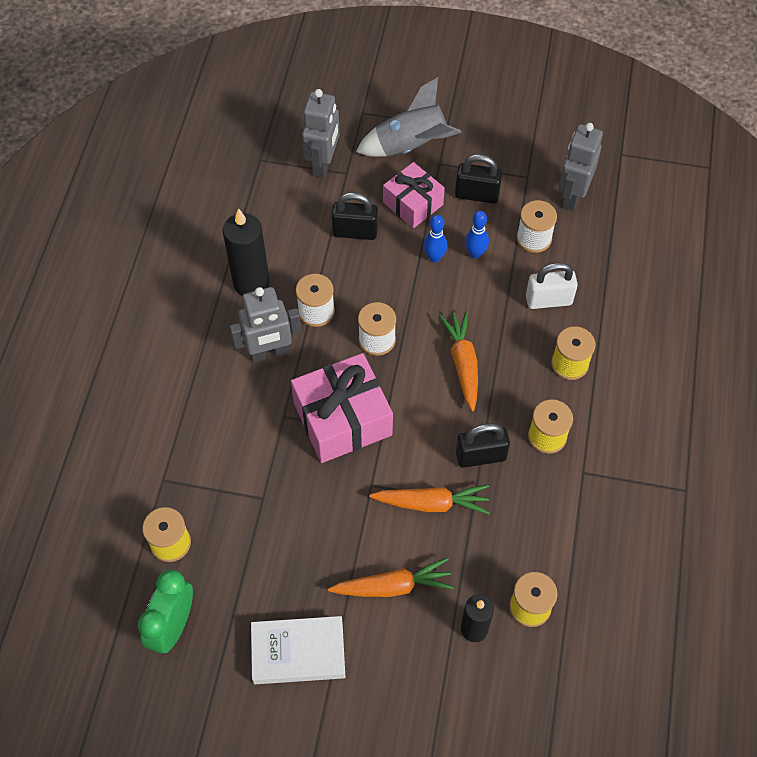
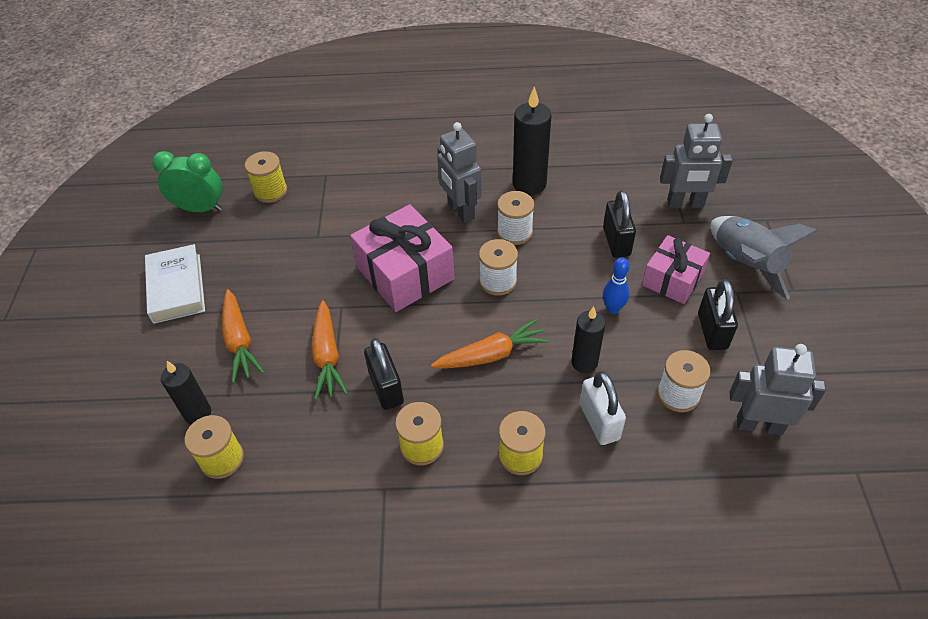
camera: 80 degrees right, 10 degrees down
(475, 253) = (633, 342): blue bowling pin -> none
(487, 294) = (584, 362): none -> black candle

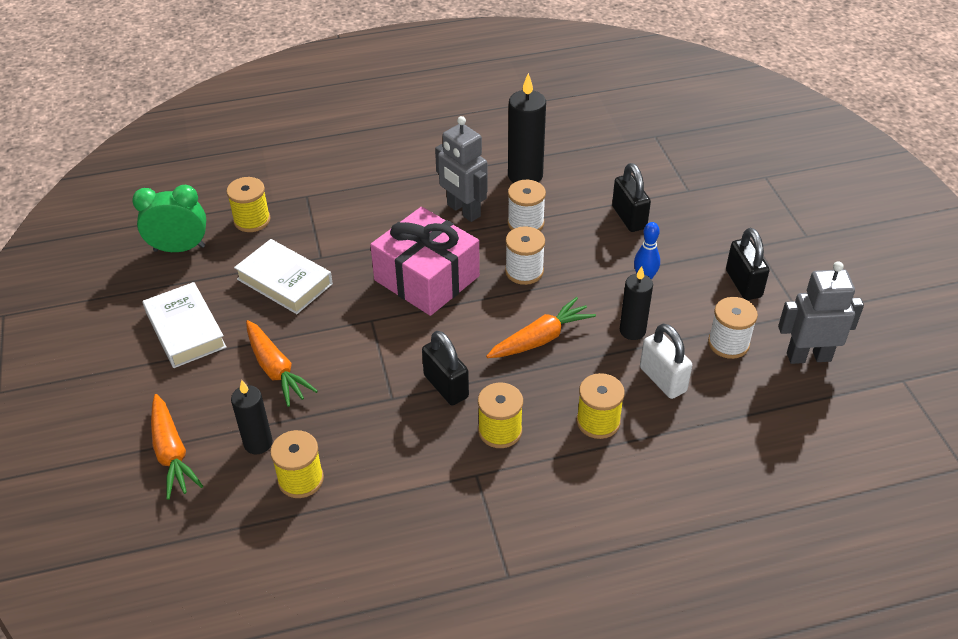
camera: 15 degrees left, 5 degrees down
(277, 255) = (284, 281): none -> white book
(327, 356) = (374, 368): orange carrot -> orange carrot (171, 453)
(672, 279) = (693, 243): pink gift -> none
(685, 204) = (684, 173): grey robot -> none
(745, 264) = (756, 220): grey rocket -> none

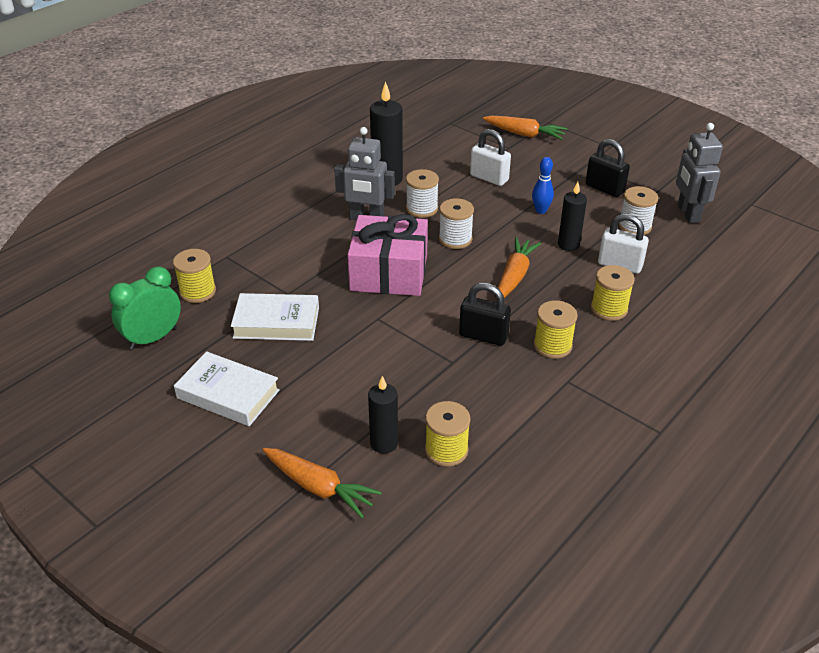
camera: 35 degrees left, 5 degrees down
(276, 370) = (340, 386): orange carrot -> orange carrot (524, 134)
(629, 217) = (489, 178): black padlock -> white padlock
(808, 356) = (688, 213): grey robot -> grey robot turned 60 degrees counterclockwise

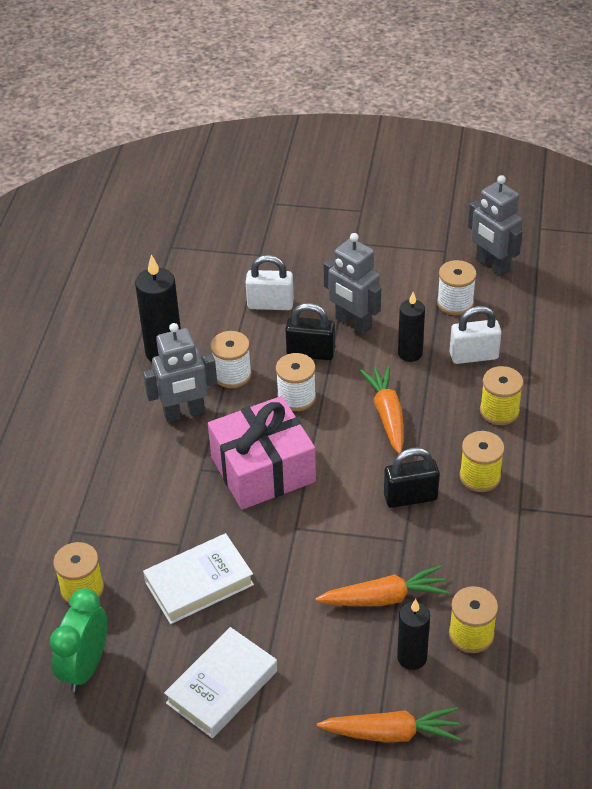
camera: 30 degrees left, 5 degrees up
(228, 394) = (222, 687): white book -> white book turned 45 degrees counterclockwise
(524, 134) = (262, 230): orange carrot -> orange carrot (384, 598)
(541, 210) = (353, 323): blue bowling pin -> grey robot
(604, 188) = (394, 268): black padlock -> black padlock (310, 352)

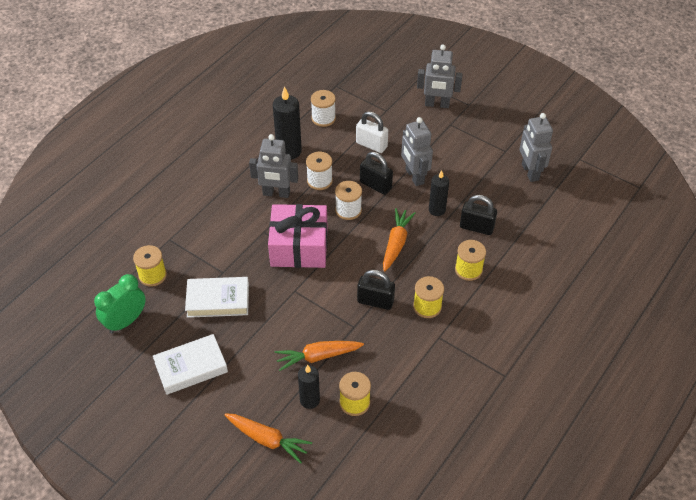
camera: 25 degrees right, 5 degrees up
(321, 224) = (437, 104): none -> grey robot
(384, 598) = (318, 356): orange carrot -> orange carrot turned 150 degrees clockwise
(455, 303) = (488, 188): white spool -> white spool (323, 118)
(473, 356) = (476, 227): white padlock -> black padlock

